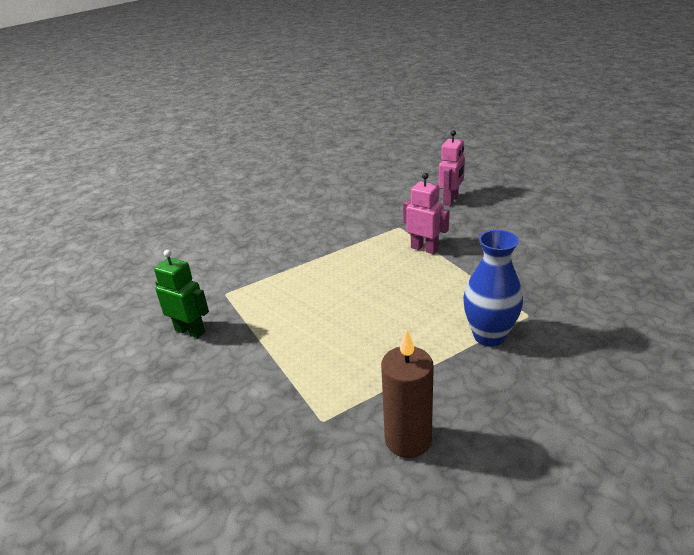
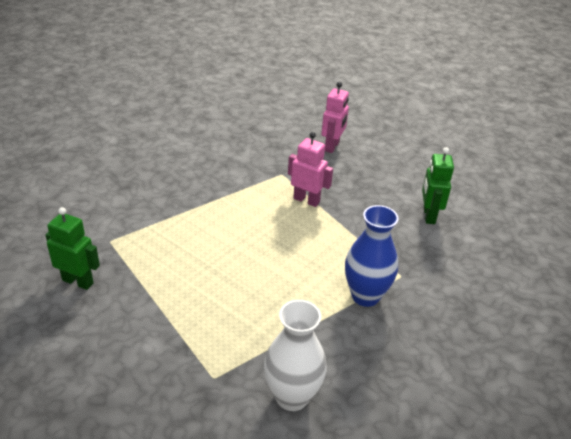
camera: 10 degrees left, 5 degrees up
(408, 440) = (292, 396): brown candle -> white vase
(556, 257) = (428, 215): none -> green robot

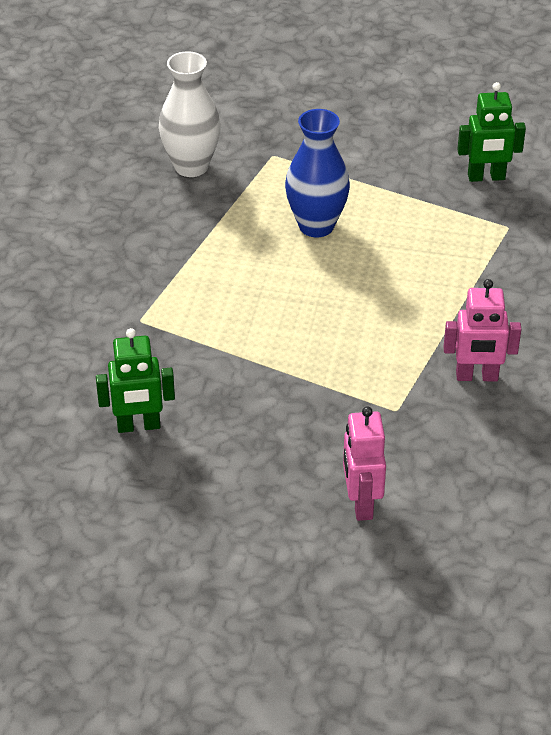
camera: 155 degrees right, 5 degrees up
(306, 200) = (326, 378): pink robot -> pink robot (477, 376)
(365, 296) = (171, 279): blue vase -> blue vase (316, 226)
(428, 215) = (138, 426): green robot -> green robot turned 105 degrees clockwise

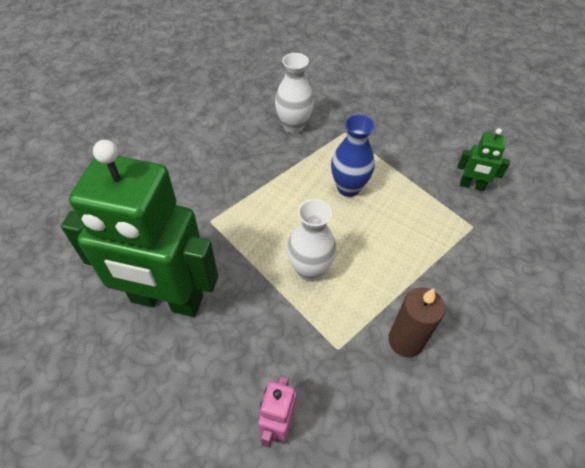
camera: 20 degrees right, 10 degrees up
(138, 426) = (167, 300): green robot -> green robot, size x2.39
(314, 337) = (309, 269): none -> white vase
(477, 376) = (405, 341): pink robot -> brown candle

